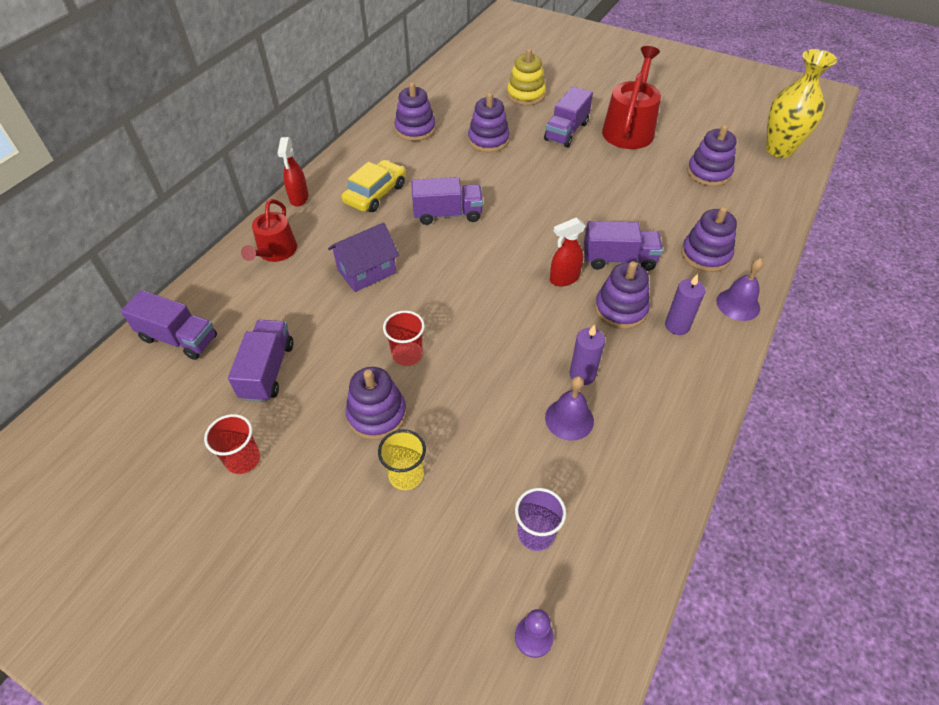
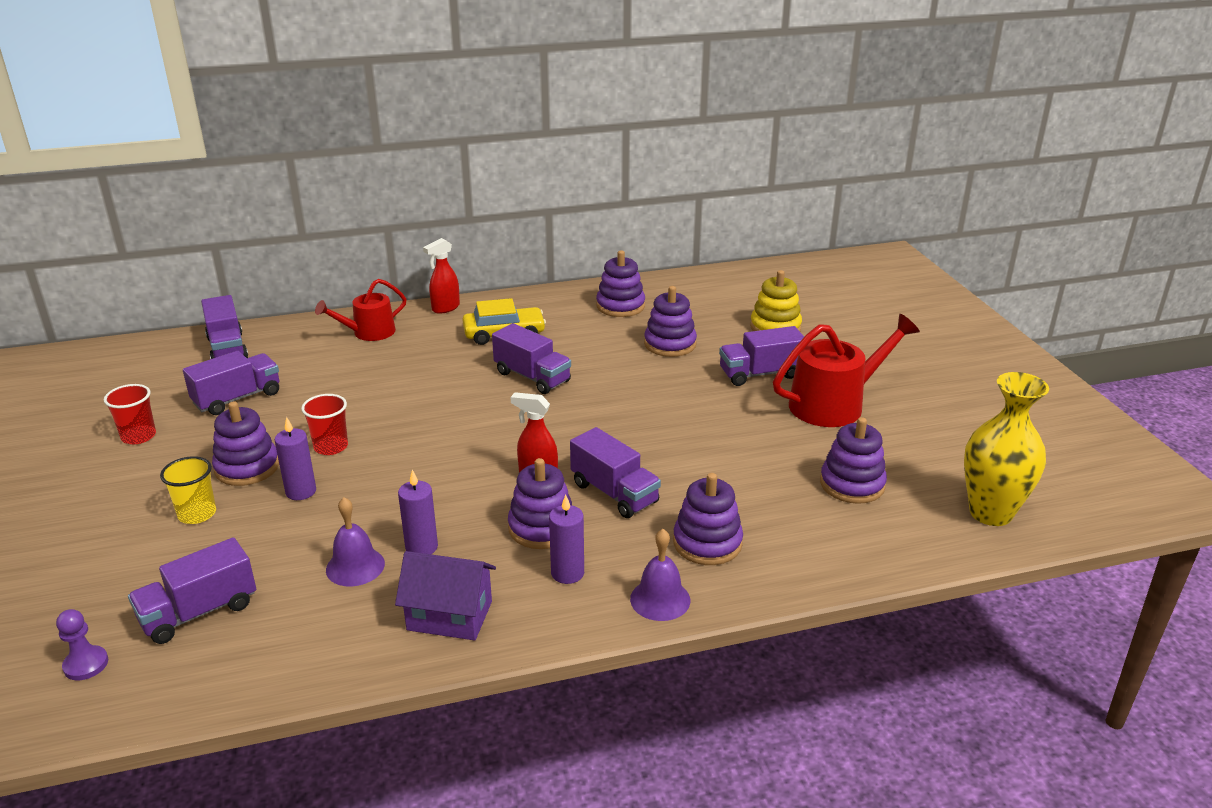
camera: 45 degrees right, 20 degrees down
(366, 271) = (403, 379): purple house -> purple house (450, 615)
(446, 400) = (301, 491): none -> purple candle
(536, 533) = (199, 612): purple cup -> purple truck

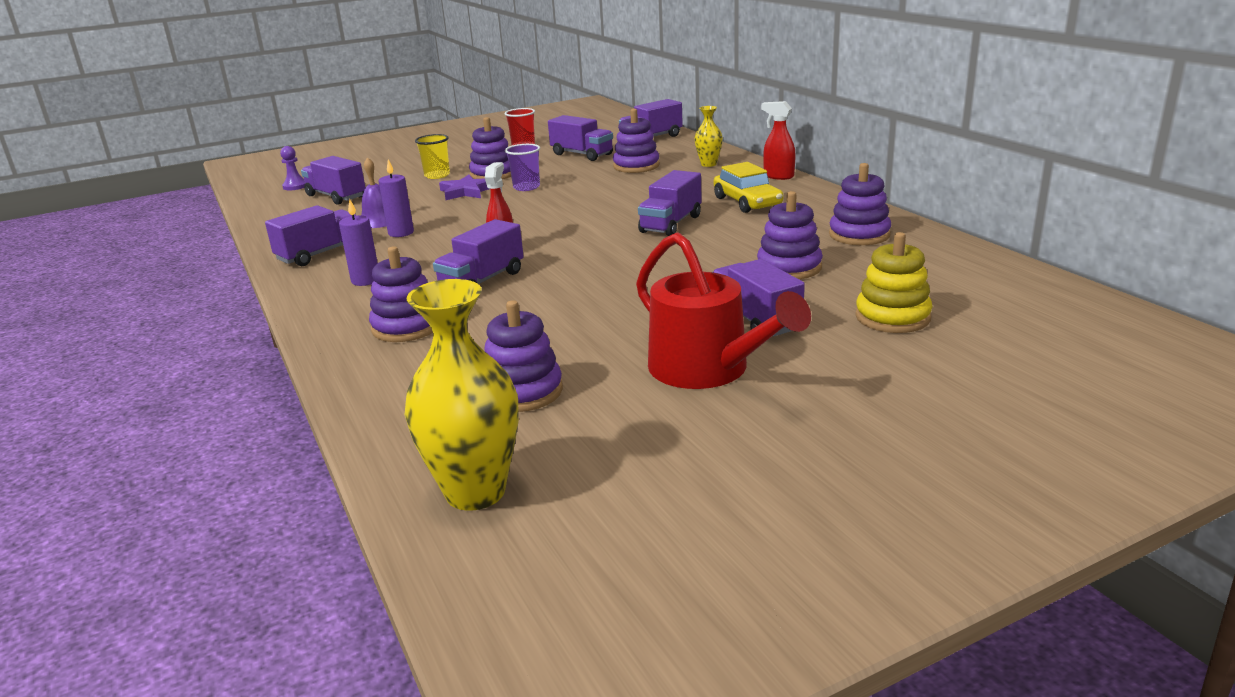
camera: 80 degrees right, 5 degrees down
(301, 491) = (466, 191): purple candle -> purple star
(331, 447) = (526, 187): red cup -> purple cup
(369, 332) = (708, 164): red watering can -> yellow vase
(450, 615) = (320, 254): purple house -> purple truck
(542, 528) = (427, 263): purple stacking toy -> purple stacking toy (636, 166)
(660, 599) = (326, 317): purple bell -> none

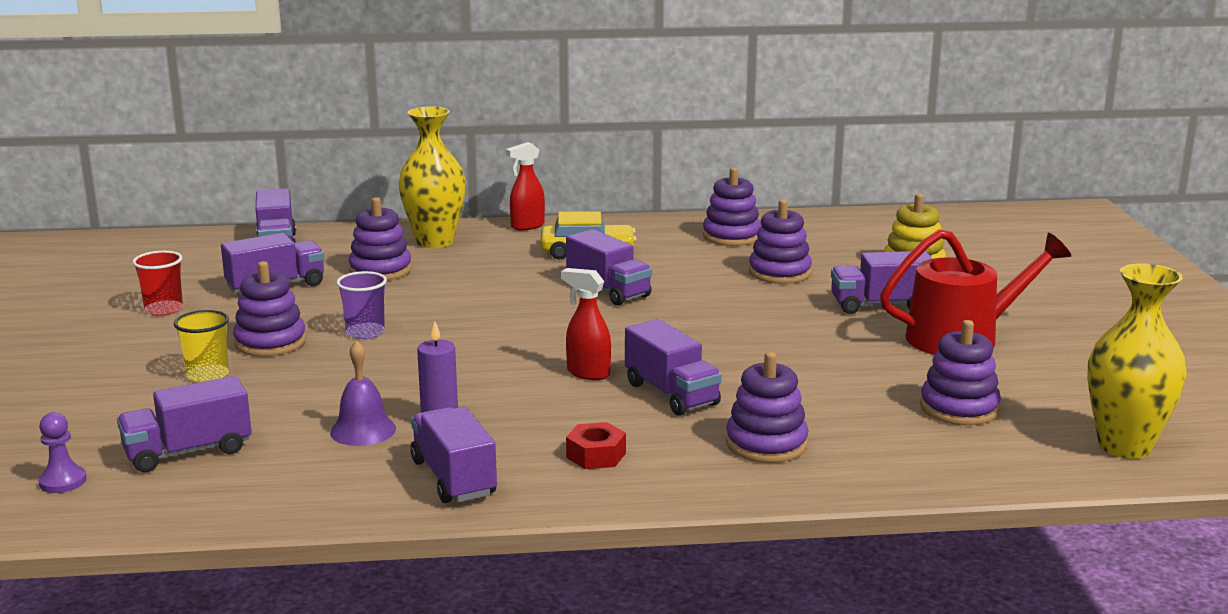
camera: 70 degrees left, 5 degrees down
(366, 280) = (596, 455): purple candle -> red nut
(466, 191) = (322, 366): purple star -> none
(708, 164) = (435, 241): yellow vase -> yellow vase, size x1.89

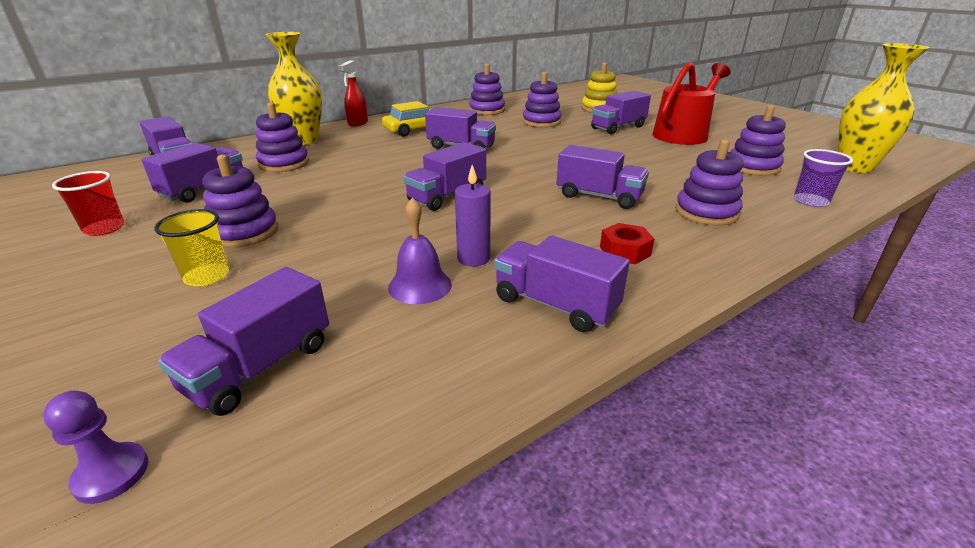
camera: 30 degrees left, 10 degrees up
(365, 332) = (322, 206): purple cup -> purple cup (810, 201)
(502, 351) = (447, 196): none -> purple truck
(587, 373) = (526, 196): red spray bottle -> none

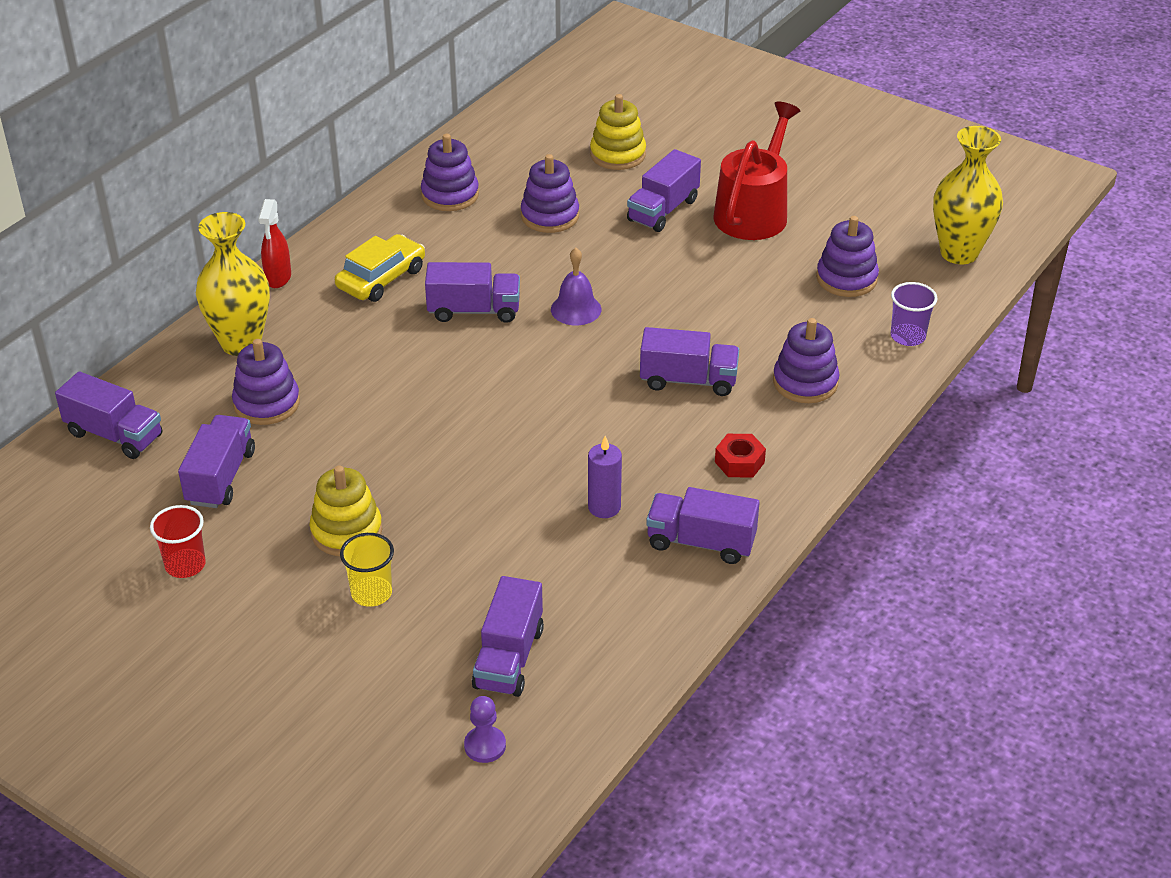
camera: 20 degrees left, 10 degrees up
(244, 232) = (346, 531): purple stacking toy -> yellow stacking toy
(420, 285) = (576, 552): purple bell -> purple bell (576, 309)
(447, 196) = (521, 420): purple truck -> none

